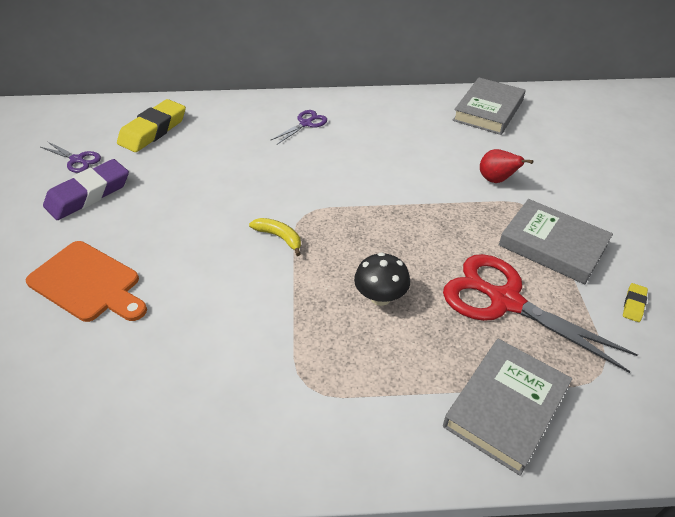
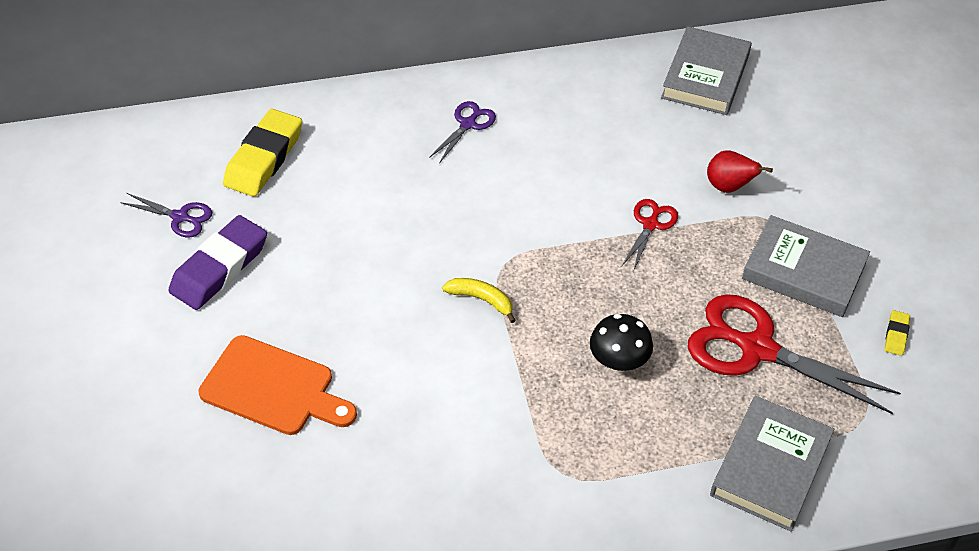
camera: 10 degrees left, 5 degrees up
(429, 199) = (650, 224): none -> red scissors

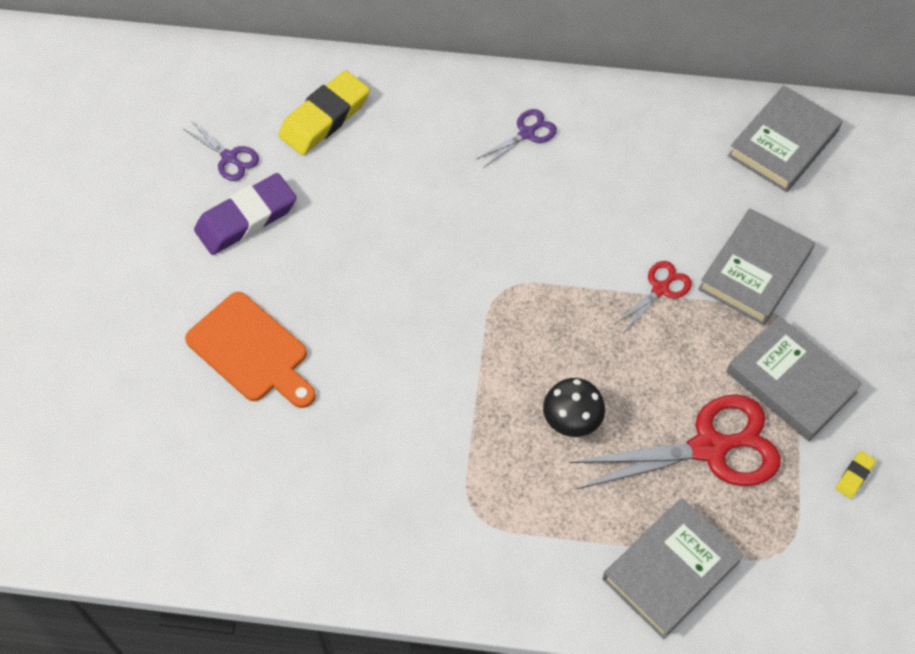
camera: 20 degrees right, 10 degrees up
(481, 300) = (469, 320): yellow banana -> none
(728, 187) = (755, 271): red pear -> grey book
(757, 349) = (709, 448): red scissors -> red scissors turned 120 degrees clockwise

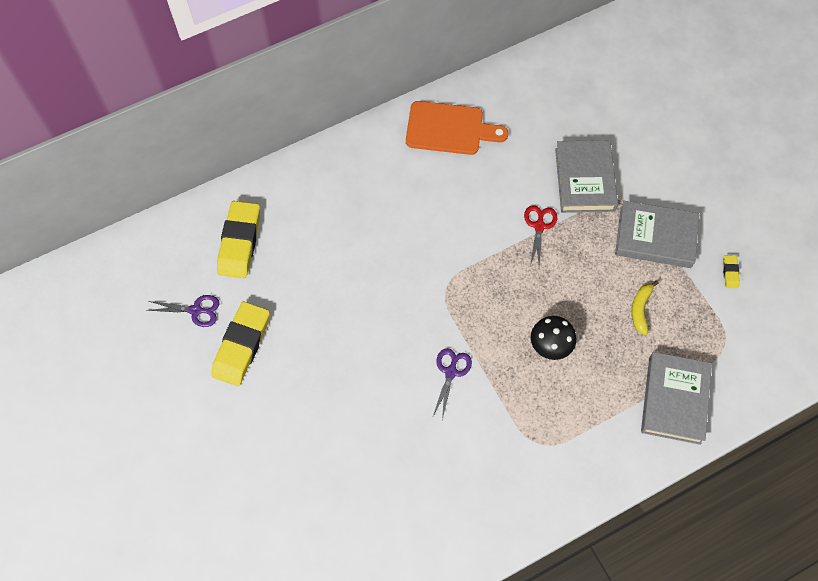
camera: 35 degrees left, 5 degrees up
(246, 218) = (241, 346): purple eraser -> yellow eraser
(251, 351) = (317, 434): orange cutting board -> orange cutting board (449, 129)
(527, 133) = (381, 173): purple scissors -> purple scissors (451, 372)
(709, 448) = (640, 309): red scissors -> yellow banana
(783, 143) = (541, 86): grey book -> none

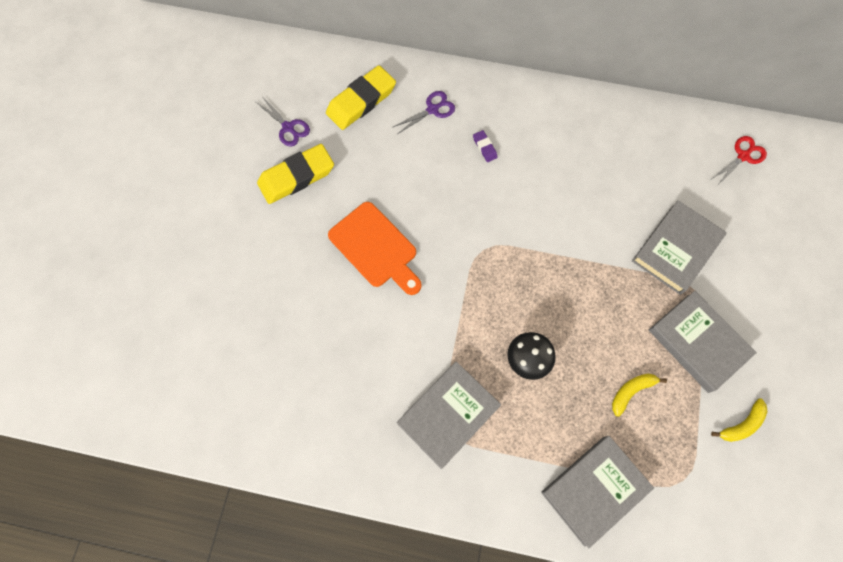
camera: 40 degrees right, 5 degrees up
(376, 206) = (484, 147): none -> purple eraser
(449, 129) = (595, 129): orange cutting board -> orange cutting board (376, 248)
(451, 372) = (429, 317): purple scissors -> purple scissors (432, 109)
(529, 433) = (448, 415): none -> grey book
(539, 226) = (603, 258): red scissors -> red scissors (743, 156)
(730, 272) = (741, 424): yellow eraser -> yellow banana

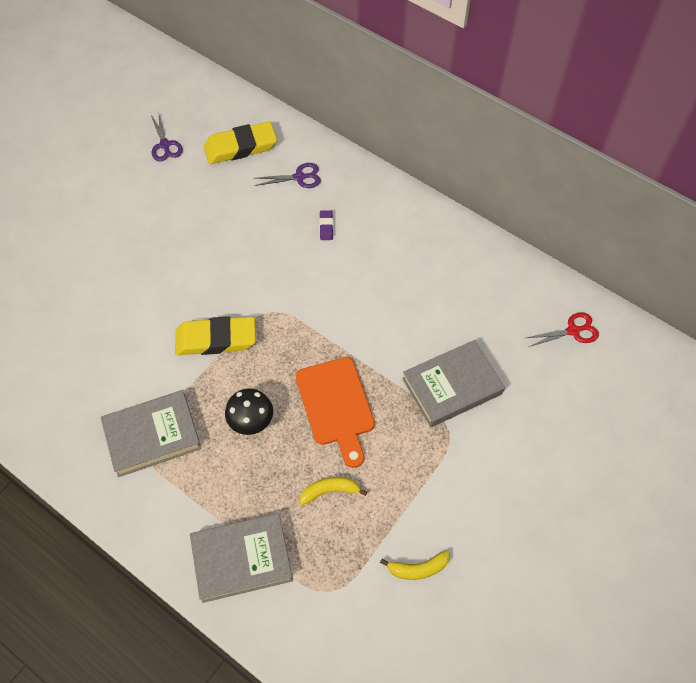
camera: 25 degrees right, 10 degrees down
(296, 177) = (147, 187): yellow eraser -> yellow eraser (216, 339)
(376, 248) = (177, 271): orange cutting board -> orange cutting board (336, 406)
(697, 343) = (421, 477): grey book -> none

